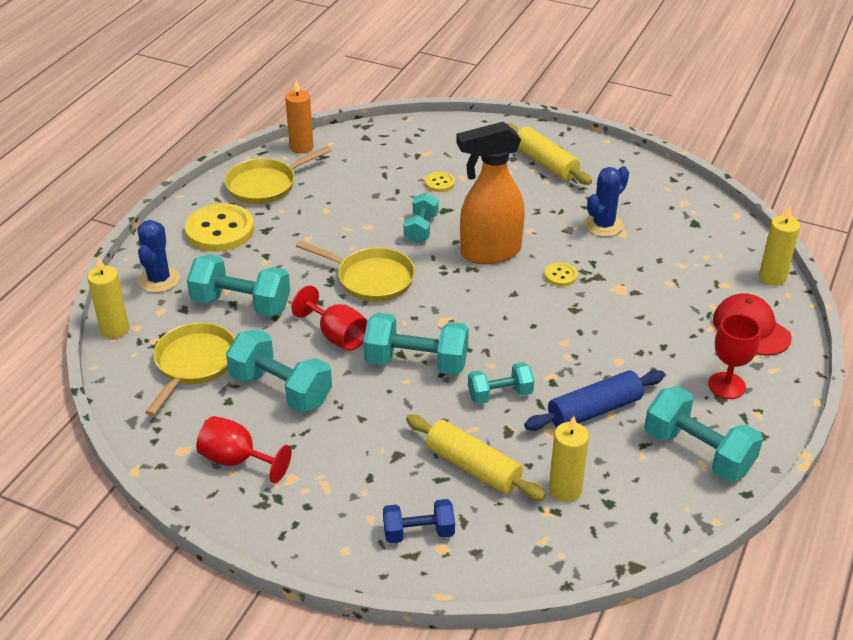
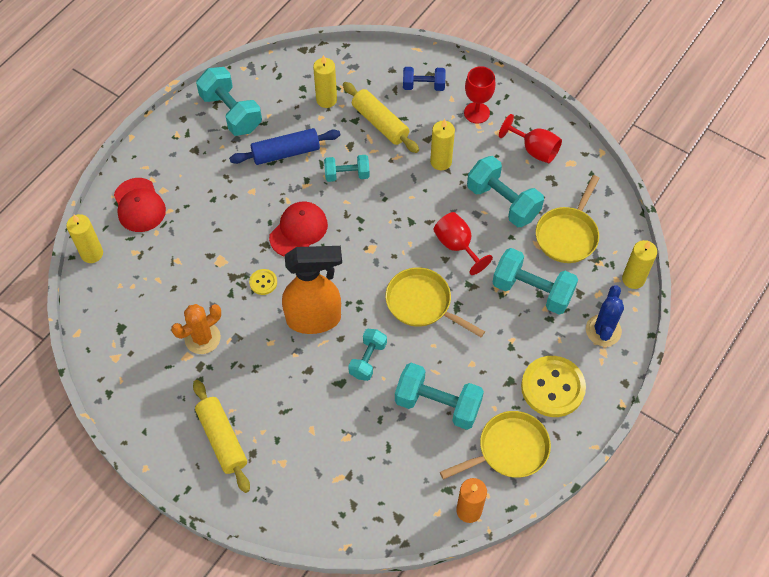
camera: 170 degrees left, 20 degrees up
(373, 427) = (441, 162): none -> yellow candle
(416, 363) = (401, 211): turquoise dumbbell -> turquoise dumbbell (437, 404)
(439, 183) = (336, 424): yellow button -> none
(540, 327) = (298, 230): none -> red cap
(603, 225) = (202, 338): blue cactus -> orange cactus
(726, 385) = (185, 159): red goblet -> red goblet (476, 113)

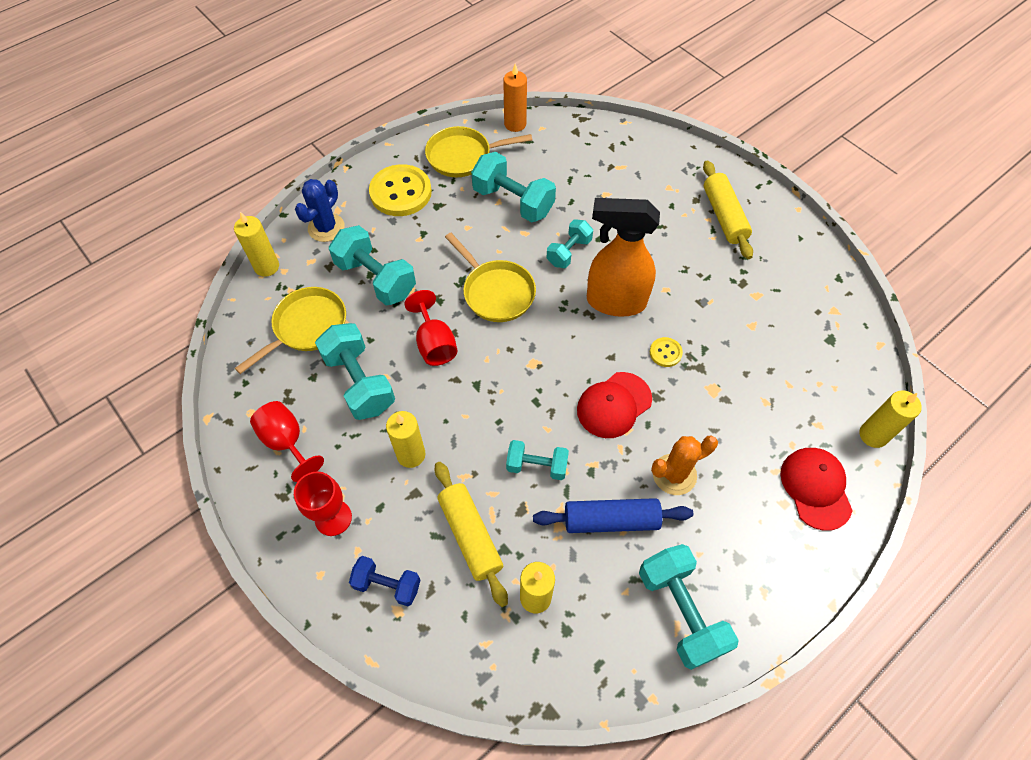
camera: 165 degrees left, 0 degrees up
(202, 338) = (739, 309): orange cactus -> orange cactus (674, 474)

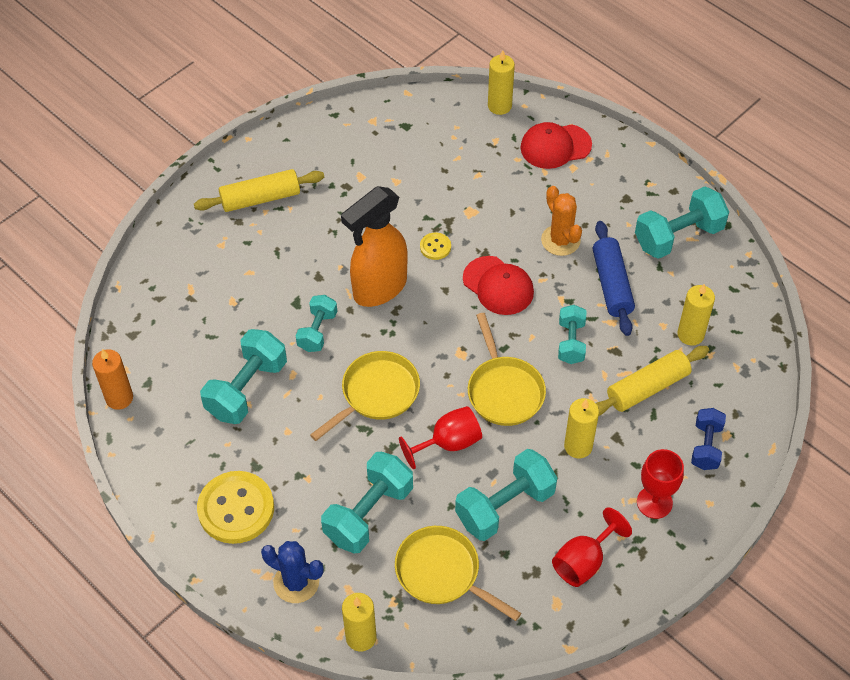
camera: 95 degrees left, 5 degrees down
(463, 156) = (174, 448): yellow pan -> yellow pan (504, 390)
(568, 252) = (317, 331): turquoise dumbbell -> turquoise dumbbell turned 75 degrees clockwise
(615, 301) = (379, 288): orange spray bottle -> orange spray bottle turned 45 degrees clockwise

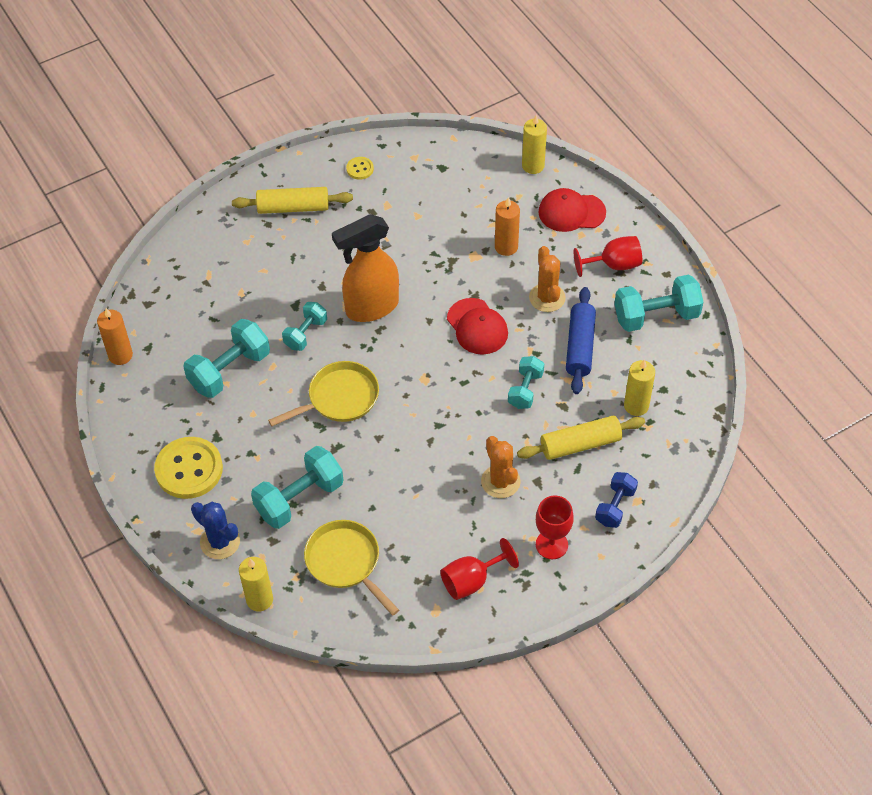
camera: 15 degrees right, 0 degrees up
(435, 247) = (433, 281): yellow button -> yellow button (360, 169)
(448, 443) = (387, 454): red goblet -> red goblet (613, 265)
(500, 195) = (506, 247): none -> orange candle
(504, 390) = (451, 419): yellow pan -> none
(505, 506) = (418, 518): turquoise dumbbell -> none
(578, 446) = (500, 481): yellow candle -> orange cactus

